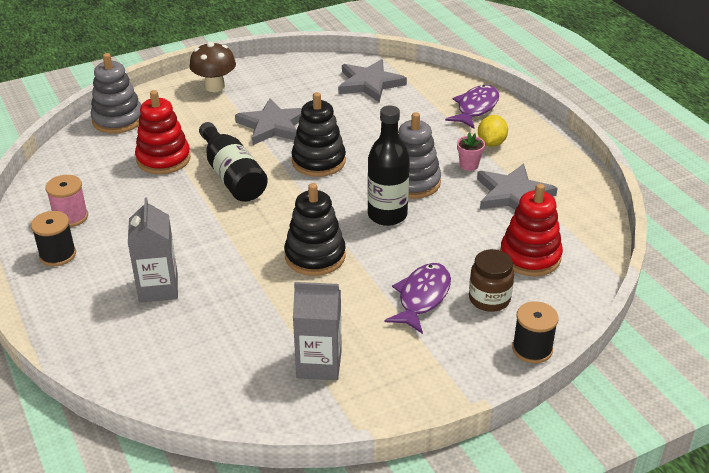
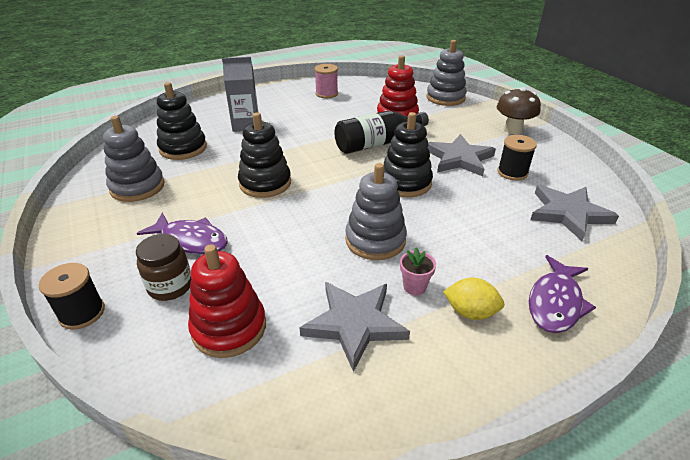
camera: 90 degrees right, 0 degrees up
(58, 255) = (288, 94): black spool -> black spool (512, 172)
(220, 341) = (183, 148): none -> black stacking toy
(319, 364) = (137, 187): grey carton -> grey stacking toy
(387, 215) = (319, 222): black bottle -> none
(475, 108) = (555, 302): purple fish -> purple fish turned 90 degrees clockwise

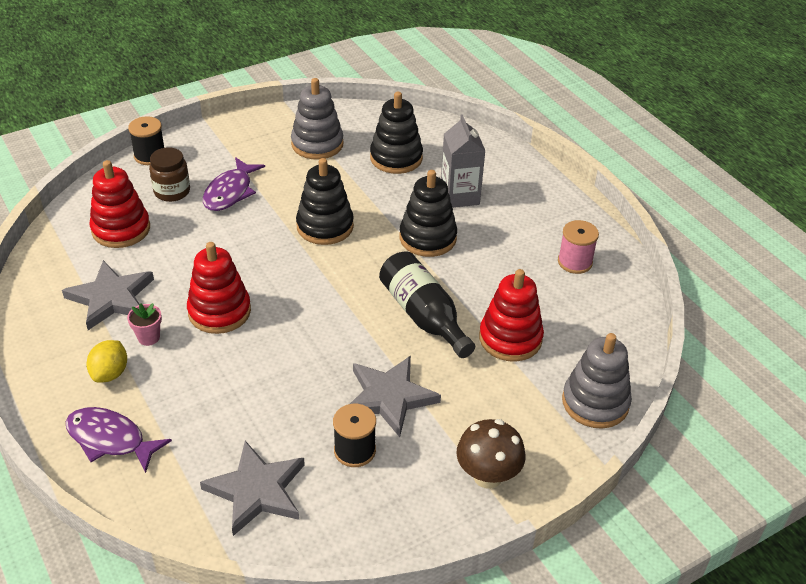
camera: 85 degrees right, 5 degrees up
(375, 240) = (219, 311): grey stacking toy -> red stacking toy
(405, 183) = (327, 339): black stacking toy -> black stacking toy (427, 238)

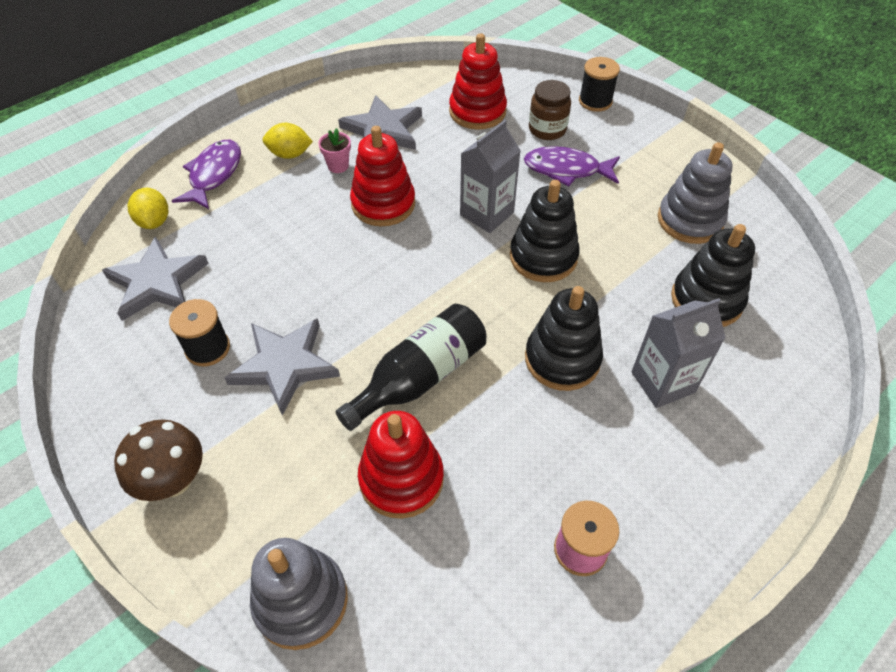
camera: 80 degrees right, 10 degrees up
(163, 494) = (154, 222): none -> yellow lemon
(262, 248) = (487, 214): none -> grey carton

